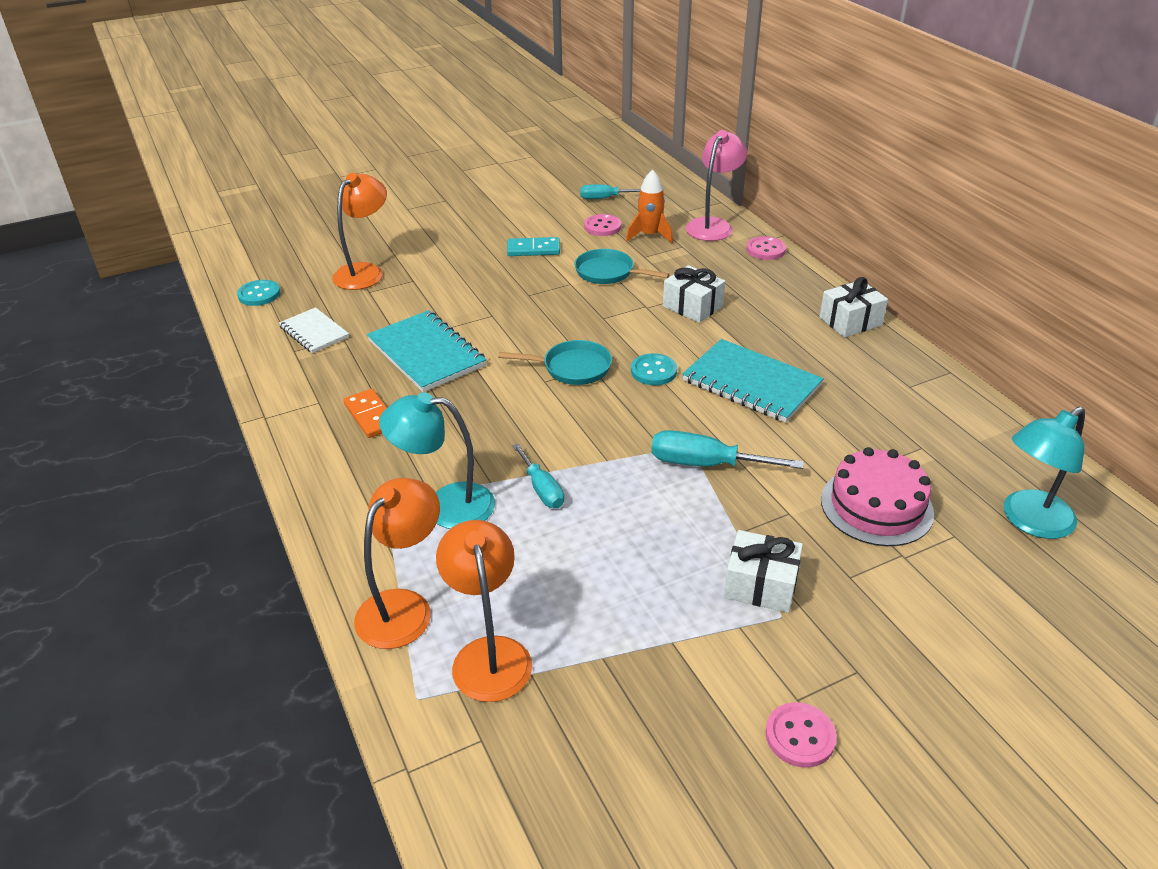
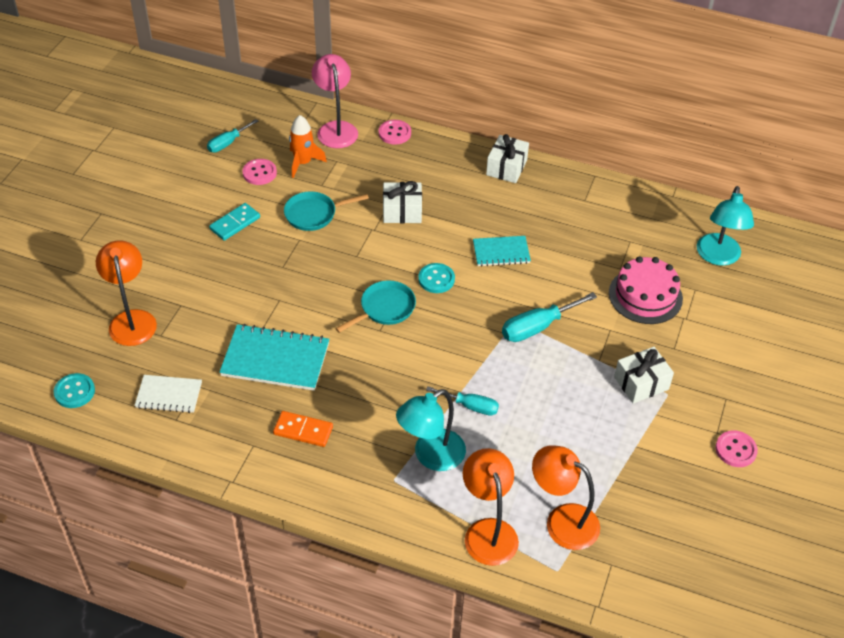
camera: 45 degrees left, 10 degrees up
(751, 383) = (501, 252): turquoise notebook -> turquoise notebook, size x0.60

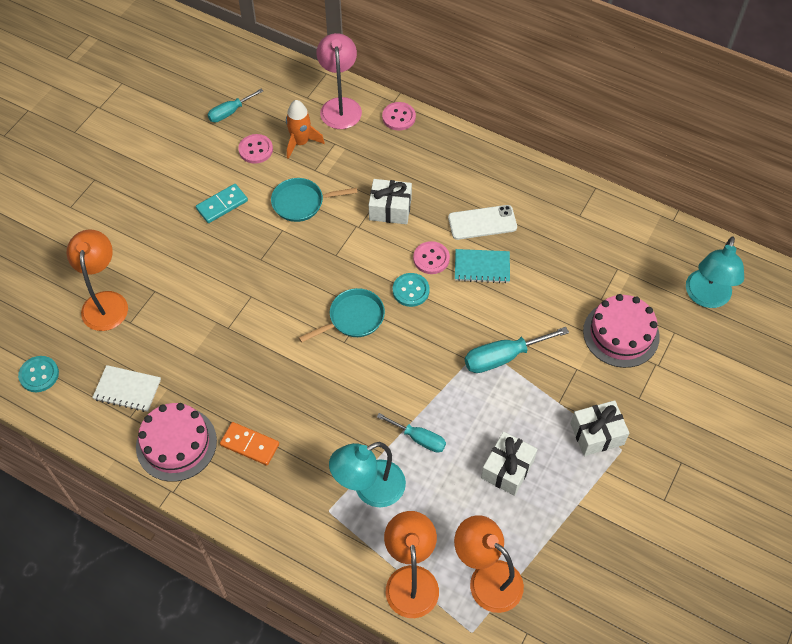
camera: 10 degrees right, 10 degrees up
(228, 438) = (176, 443): none -> pink cake
(275, 359) = (236, 362): turquoise notebook -> none
(493, 215) = (482, 222): none -> white phone
(506, 167) = (505, 169): white gift -> white gift (507, 469)
(735, 450) = (679, 522): pink button -> pink button (431, 258)

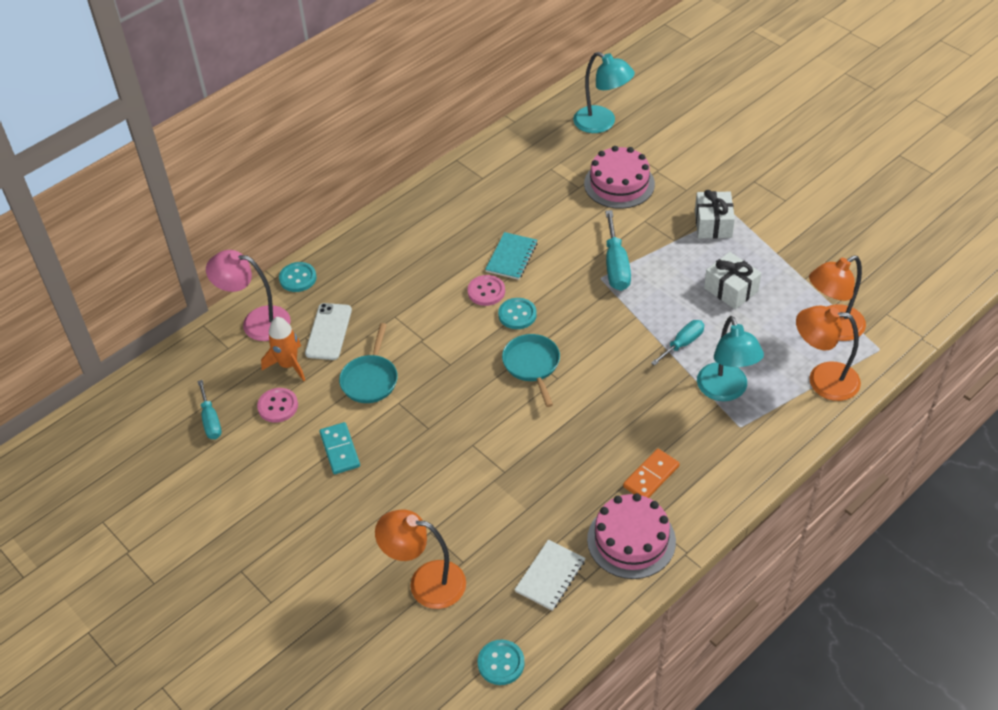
camera: 70 degrees left, 10 degrees down
(390, 209) = (412, 309): white gift -> none
(398, 117) = (298, 278): pink button -> turquoise button
(482, 222) = (460, 245): white phone -> white phone (329, 332)

